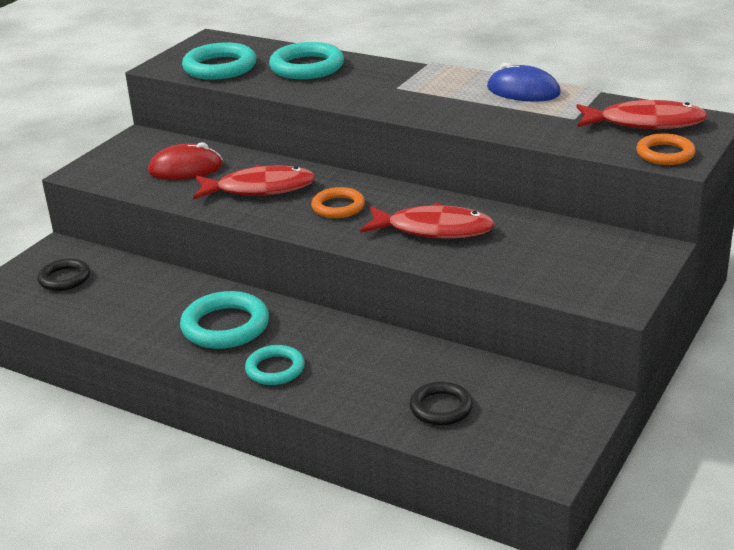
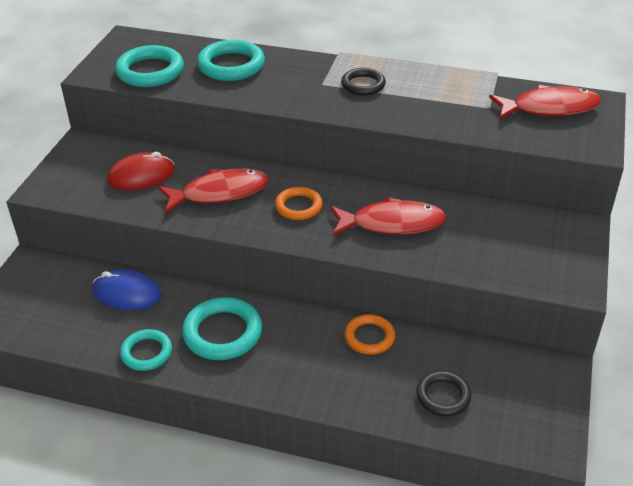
camera: 15 degrees left, 10 degrees up
(64, 278) = (51, 297): black ring -> black ring (363, 85)
(275, 369) = (285, 375): turquoise ring -> turquoise ring (146, 352)
(523, 91) = (433, 80): blue mouse -> blue mouse (127, 293)
(665, 154) = (580, 141): orange ring -> orange ring (369, 337)

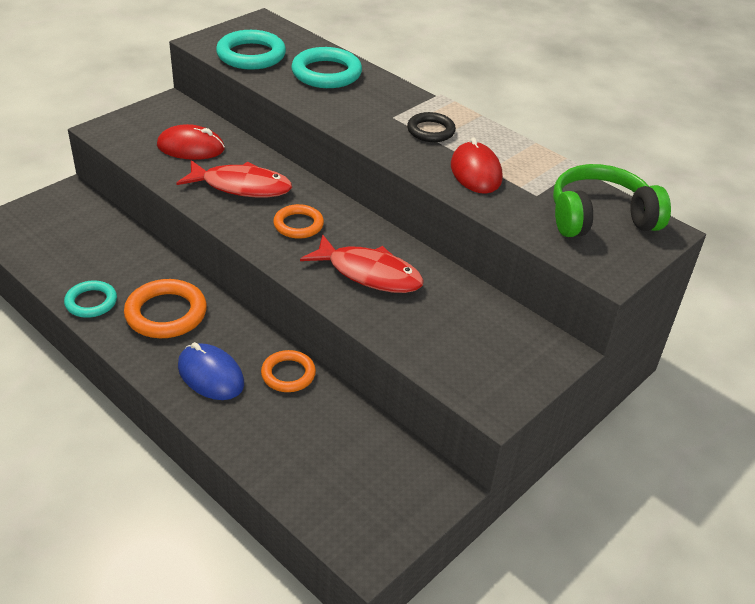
camera: 25 degrees right, 0 degrees up
(127, 293) = (120, 248): blue mouse -> blue mouse (210, 375)
(222, 333) = (166, 313): turquoise ring -> orange ring
(429, 106) = (475, 172): none -> red mouse
(443, 396) = (306, 457): black ring -> none
(549, 108) = (600, 218): red fish -> green headphones

